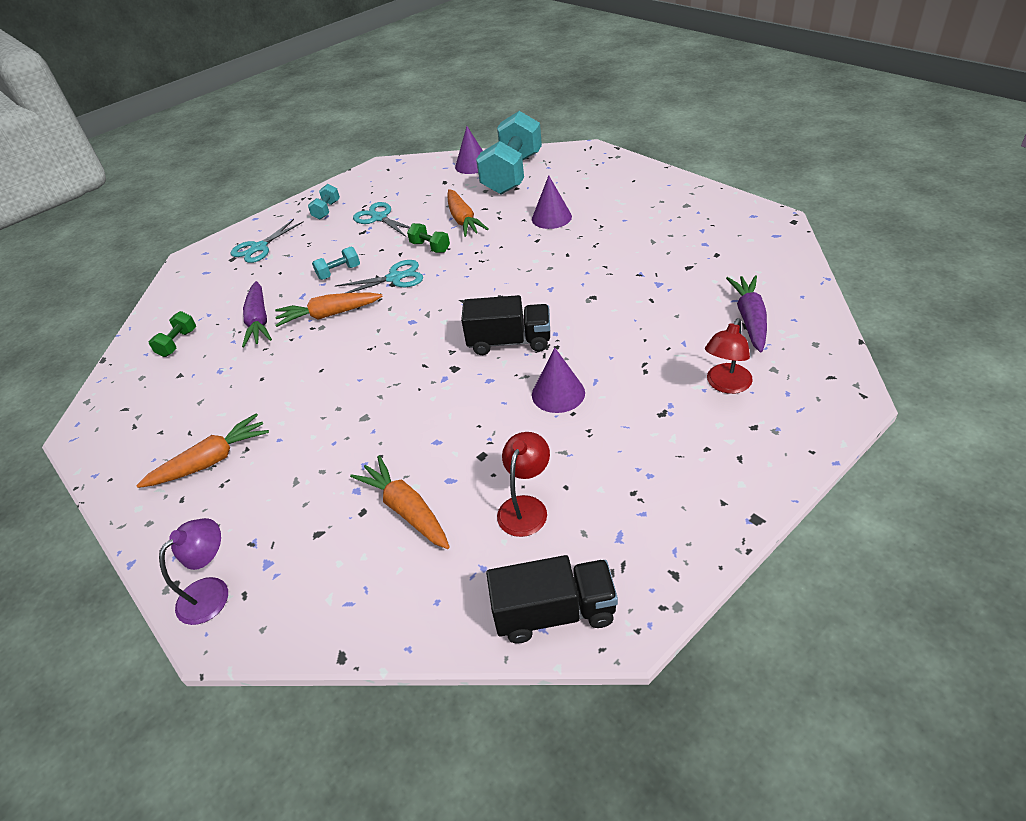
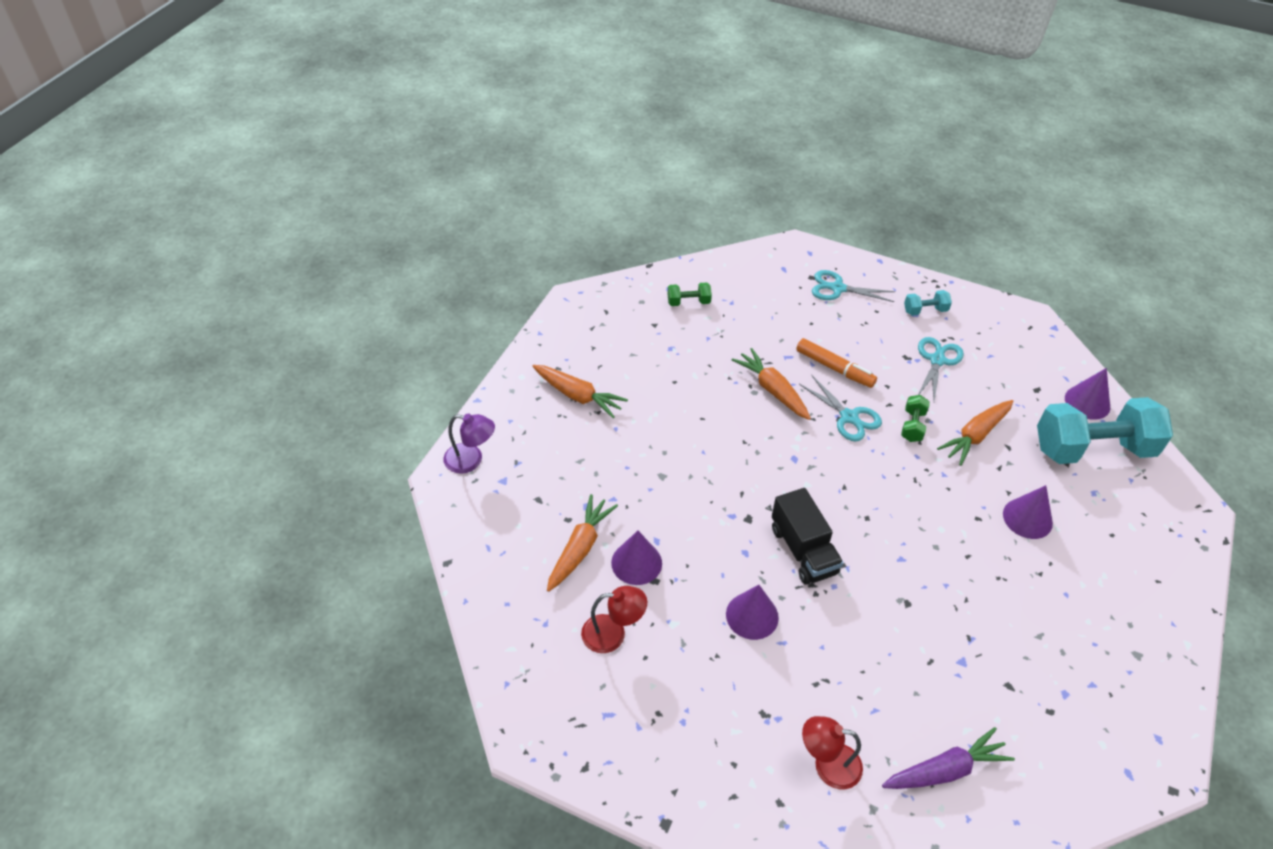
camera: 60 degrees right, 5 degrees up
(259, 321) = (739, 343): purple carrot -> none
(339, 272) = (834, 368): turquoise dumbbell -> orange marker
(453, 464) = (636, 563): none -> purple cone
(554, 612) = (522, 687): black truck -> none

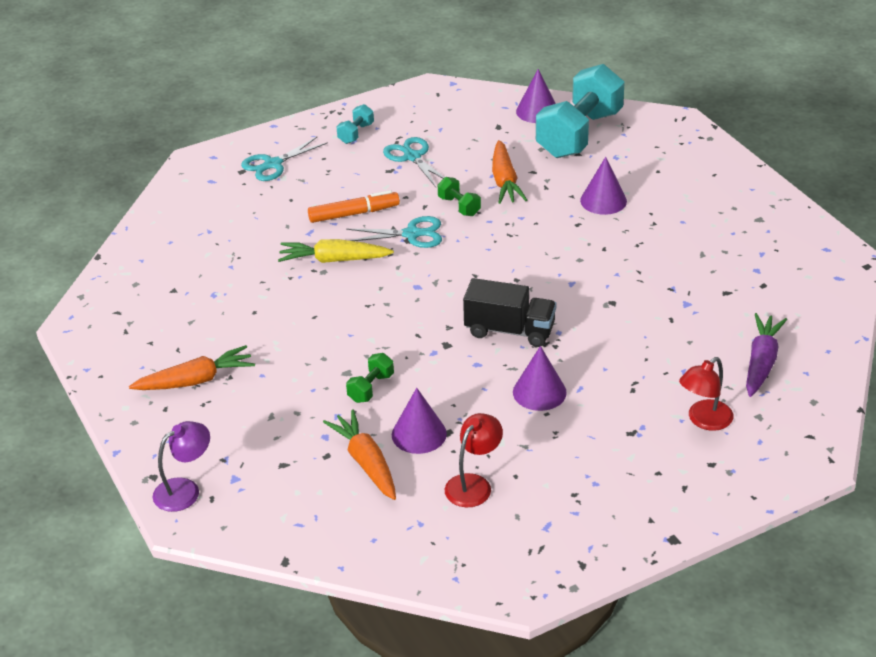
camera: 50 degrees left, 10 degrees down
(688, 302) = (175, 256): green dumbbell -> green dumbbell (371, 388)
(772, 390) = (333, 260): orange carrot -> yellow carrot

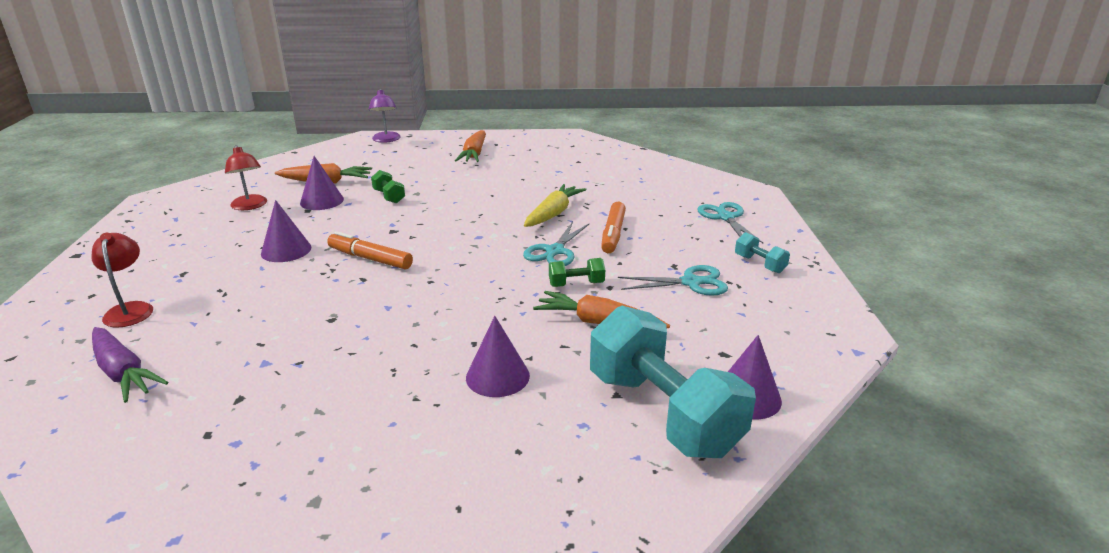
camera: 115 degrees right, 10 degrees down
(509, 330) = (370, 258): black truck -> orange marker

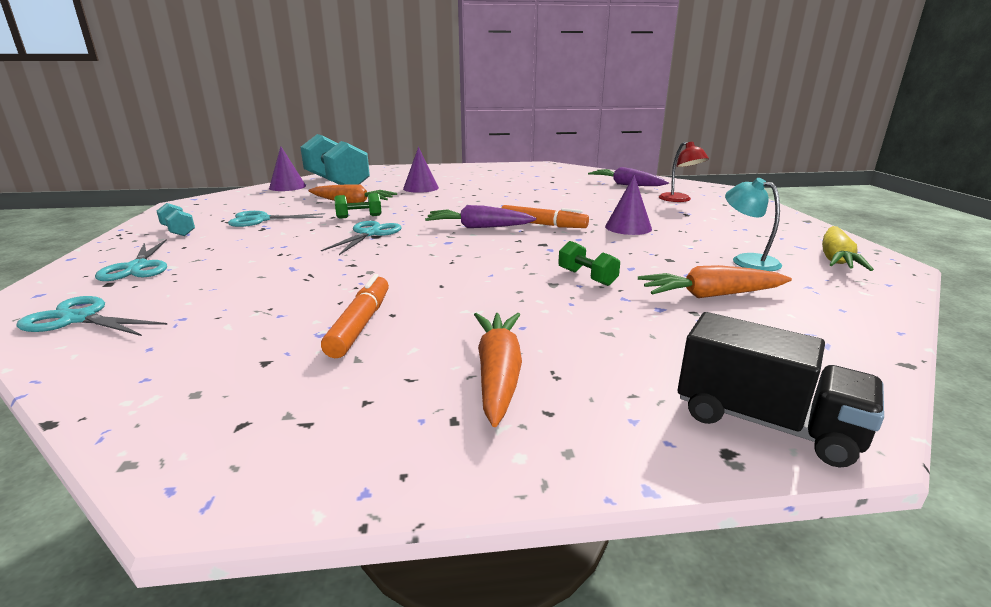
camera: 175 degrees right, 5 degrees down
(250, 206) = (747, 260): red lamp -> turquoise lamp
(322, 201) = (669, 269): purple cone -> none
(386, 140) = (765, 422): purple lamp -> black truck
(441, 257) = (478, 227): none -> purple carrot
(553, 213) = (358, 264): yellow carrot -> yellow carrot (836, 259)
(613, 234) = (299, 247): orange marker -> orange marker (361, 324)
(699, 182) = (79, 319): none -> turquoise scissors

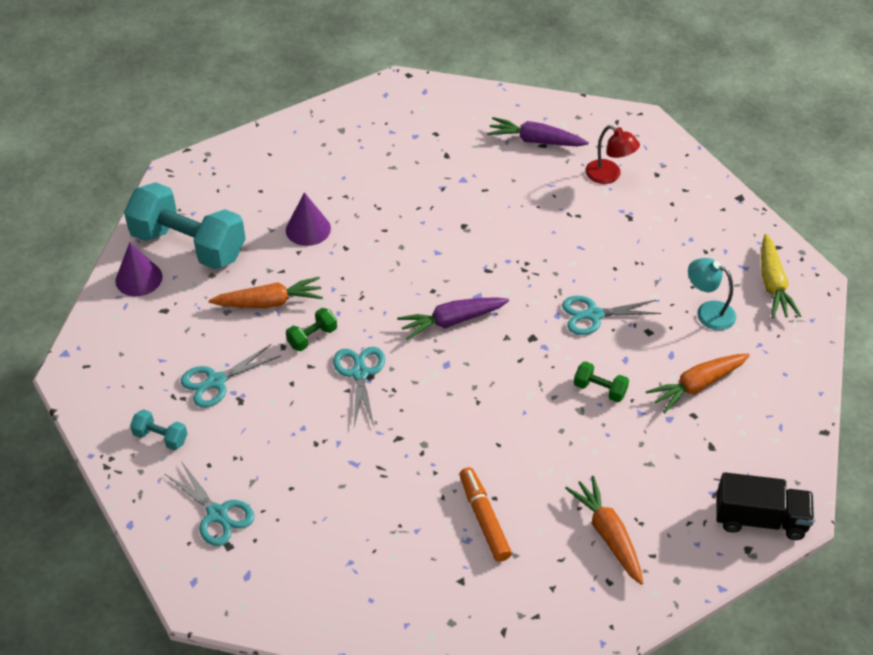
camera: 25 degrees left, 25 degrees up
(79, 319) = (276, 594): turquoise scissors -> turquoise scissors (594, 315)
(543, 225) = (508, 293): orange marker -> none
(628, 227) = (589, 272): purple cone -> none

